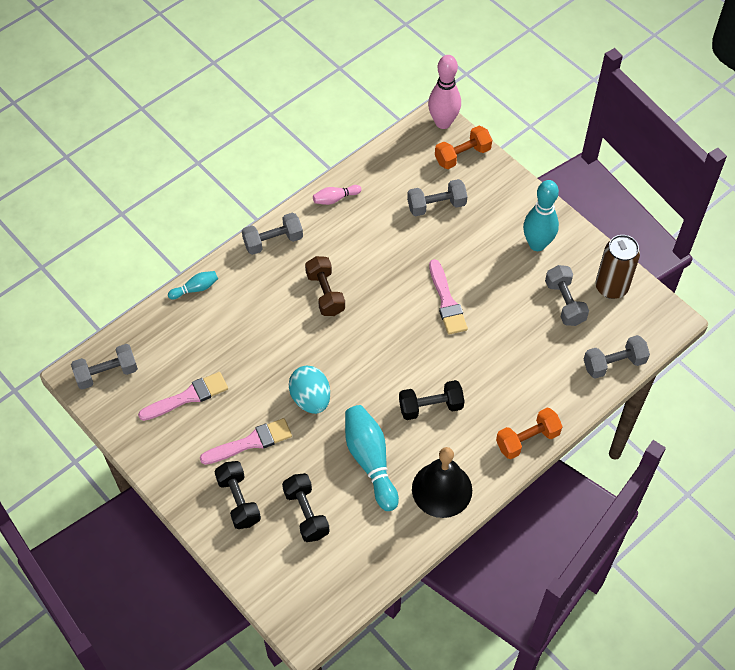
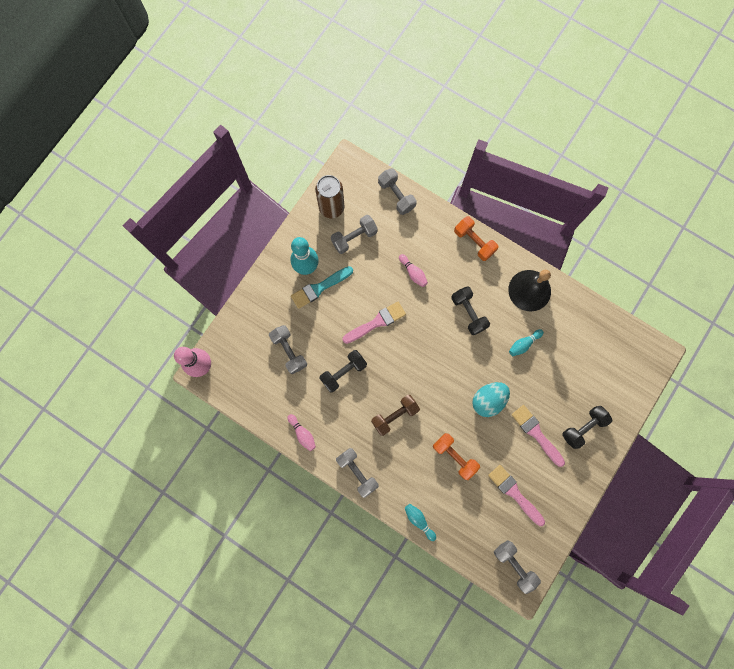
camera: 105 degrees left, 20 degrees up
(306, 513) = (577, 377): black dumbbell -> black dumbbell (343, 372)
(370, 461) = (523, 344): turquoise bowling pin -> turquoise bowling pin, size x0.51
(462, 155) = (233, 342): orange dumbbell -> orange dumbbell (454, 456)
(501, 357) = (413, 273): none -> pink bowling pin
(507, 252) = (319, 288): none -> turquoise brush

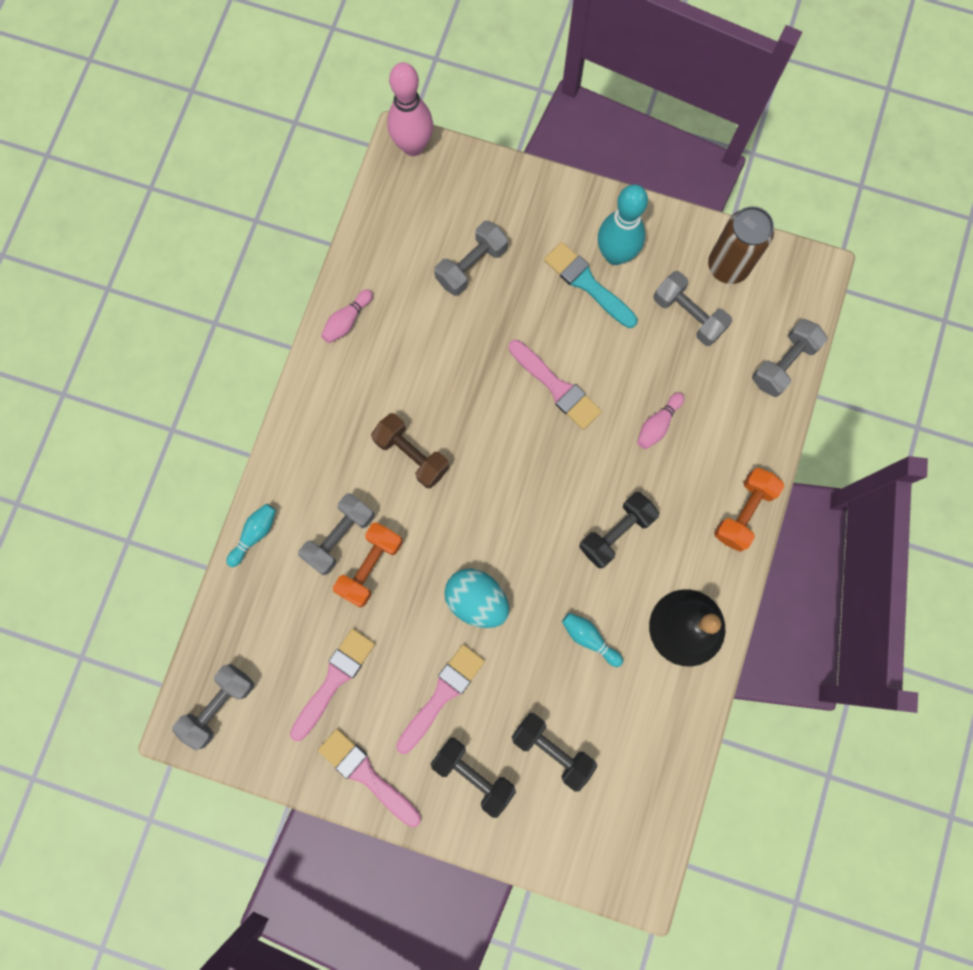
camera: 75 degrees right, 0 degrees up
(343, 372) = (460, 357): black dumbbell -> black dumbbell (552, 749)
(357, 472) = (308, 419): grey dumbbell -> grey dumbbell (339, 536)
(571, 487) = (367, 775): none -> pink brush

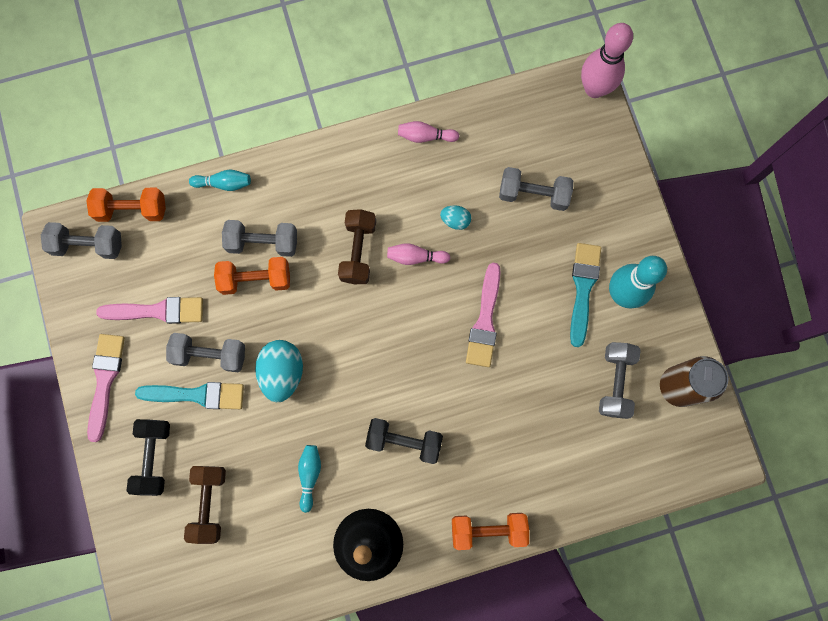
camera: 55 degrees right, 0 degrees up
(215, 639) = (132, 209): none -> orange dumbbell
(442, 694) = (197, 395): pink brush -> turquoise brush
(446, 349) = (455, 220): none -> turquoise egg
(552, 749) = (209, 503): black dumbbell -> brown dumbbell
(658, 424) = (510, 416): pink bowling pin -> pink bowling pin (415, 257)
(783, 363) = (631, 482): grey dumbbell -> grey dumbbell (210, 355)

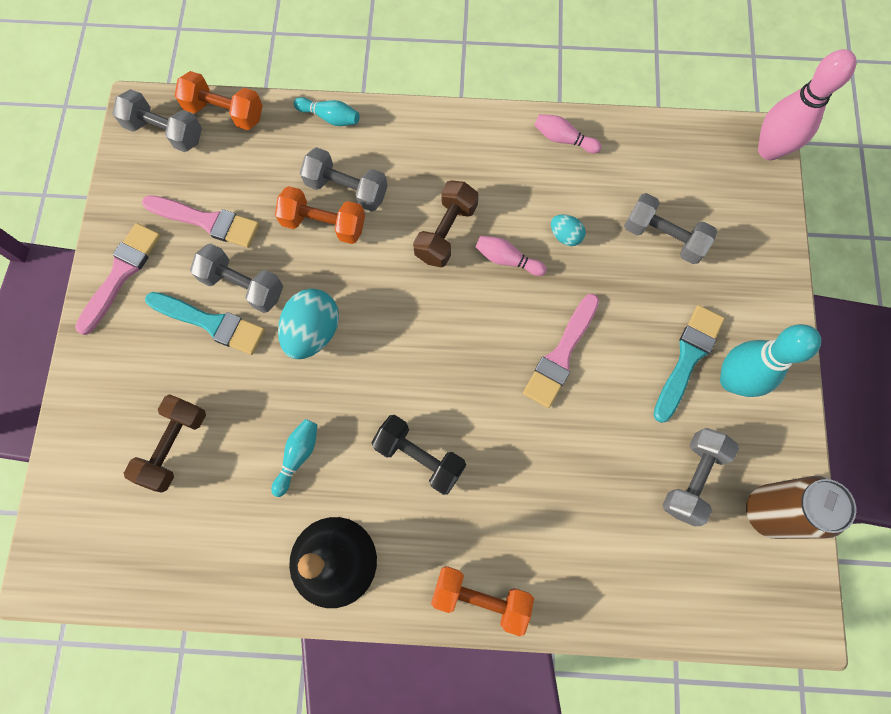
camera: 20 degrees right, 5 degrees down
(154, 457) = (136, 373): black dumbbell -> none

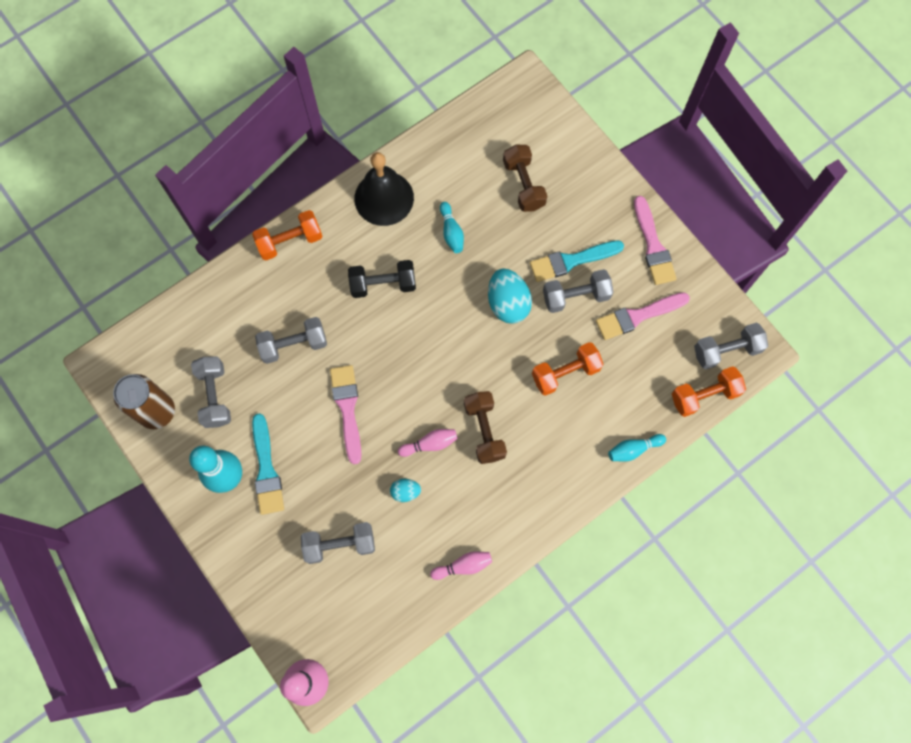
camera: 140 degrees right, 0 degrees up
(346, 189) = (573, 407): grey dumbbell -> grey dumbbell (293, 345)

